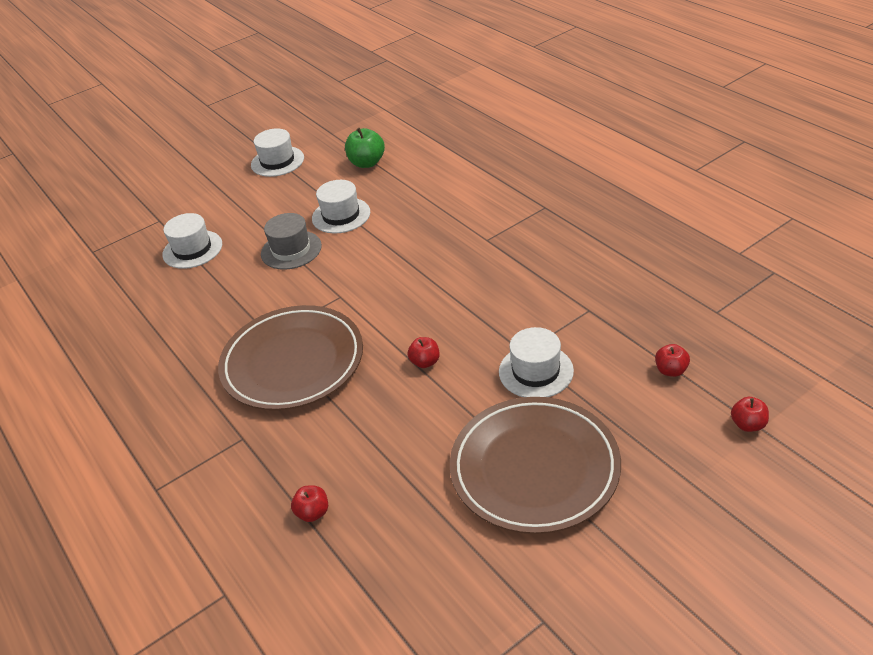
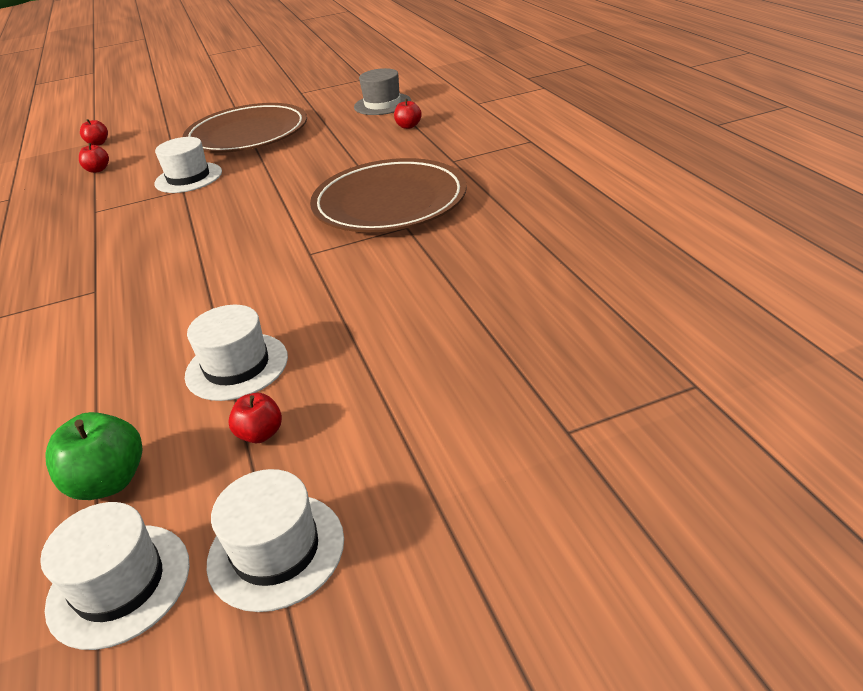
camera: 165 degrees left, 5 degrees down
(192, 249) = (497, 352): white hat -> white hat (119, 584)
(291, 250) = (340, 322): grey hat -> grey hat (382, 104)
(425, 362) = (268, 191): red apple -> red apple (260, 434)

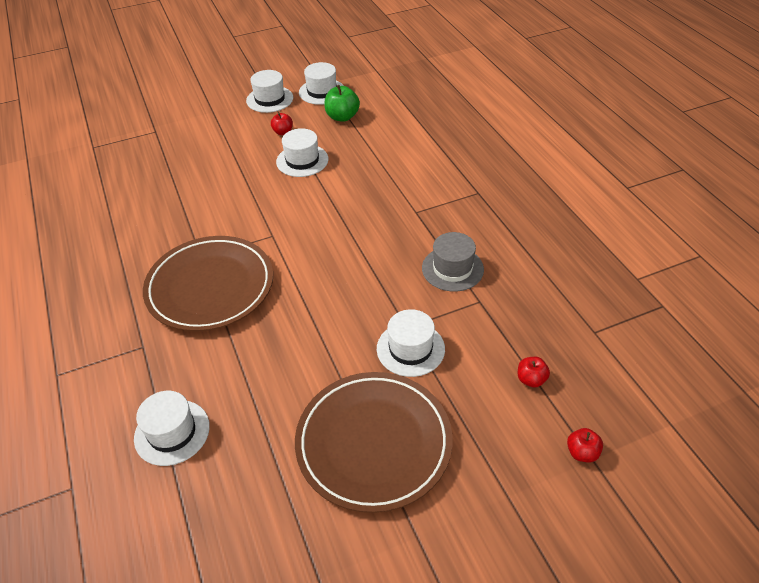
camera: 175 degrees right, 10 degrees up
(382, 104) = (196, 511): grey hat -> grey hat (452, 269)
(408, 126) = (172, 432): red apple -> white hat

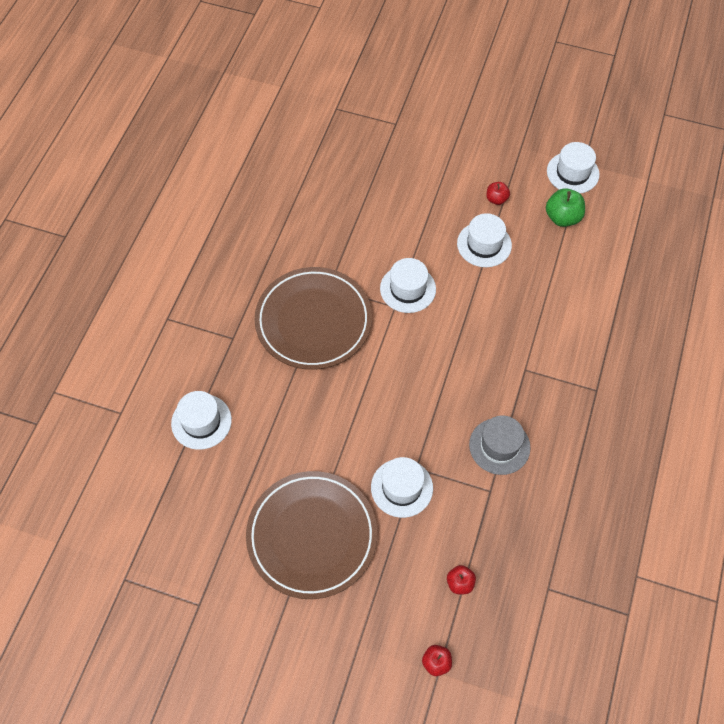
camera: 40 degrees right, 15 degrees up
(270, 99) = (519, 150): white hat -> white hat (408, 289)

